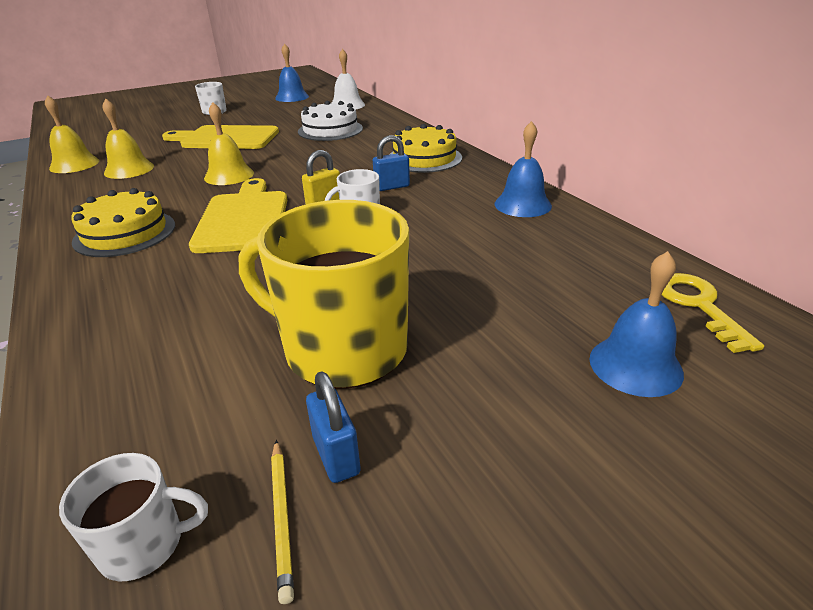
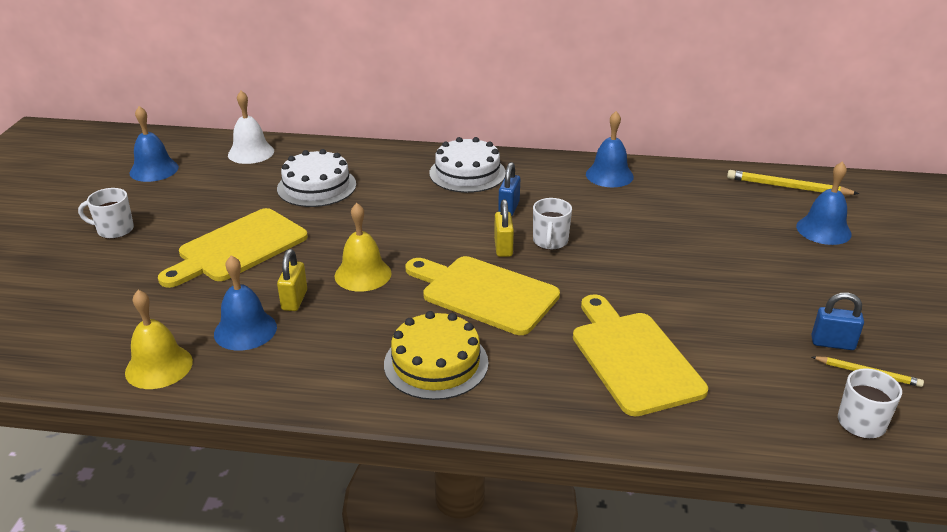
camera: 55 degrees left, 0 degrees up
(129, 169) = (245, 330): yellow bell -> blue bell
(176, 169) = (294, 300): none -> yellow padlock
(190, 314) = (633, 358): none -> yellow cutting board
(342, 349) = (734, 310): yellow mug -> none
(424, 158) = (467, 173): yellow cake -> white cake
(698, 305) = (787, 187): yellow key -> yellow pencil

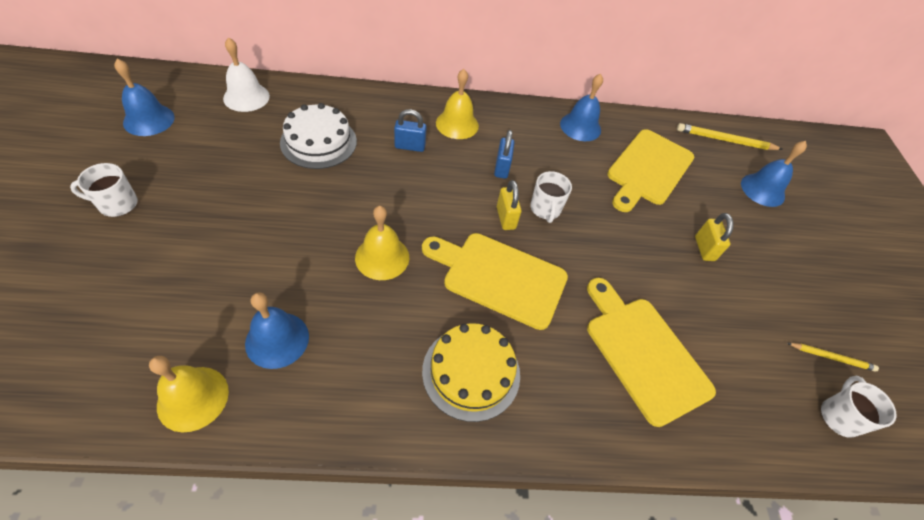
camera: 15 degrees left, 20 degrees up
(238, 248) = (253, 225): yellow cutting board -> yellow cutting board (648, 169)
(294, 300) = (321, 295): yellow padlock -> yellow padlock (704, 248)
(467, 173) = (457, 124): white cake -> yellow bell
(832, 343) = (797, 323): blue padlock -> blue padlock (410, 146)

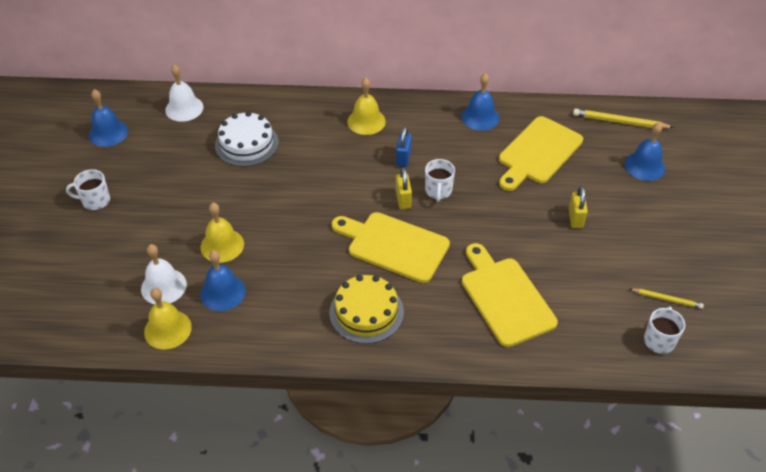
camera: 10 degrees right, 5 degrees down
(195, 329) = (163, 286): none -> white bell
(382, 257) = (300, 233): yellow bell -> yellow bell (222, 245)
(410, 146) = (324, 143): blue padlock -> none

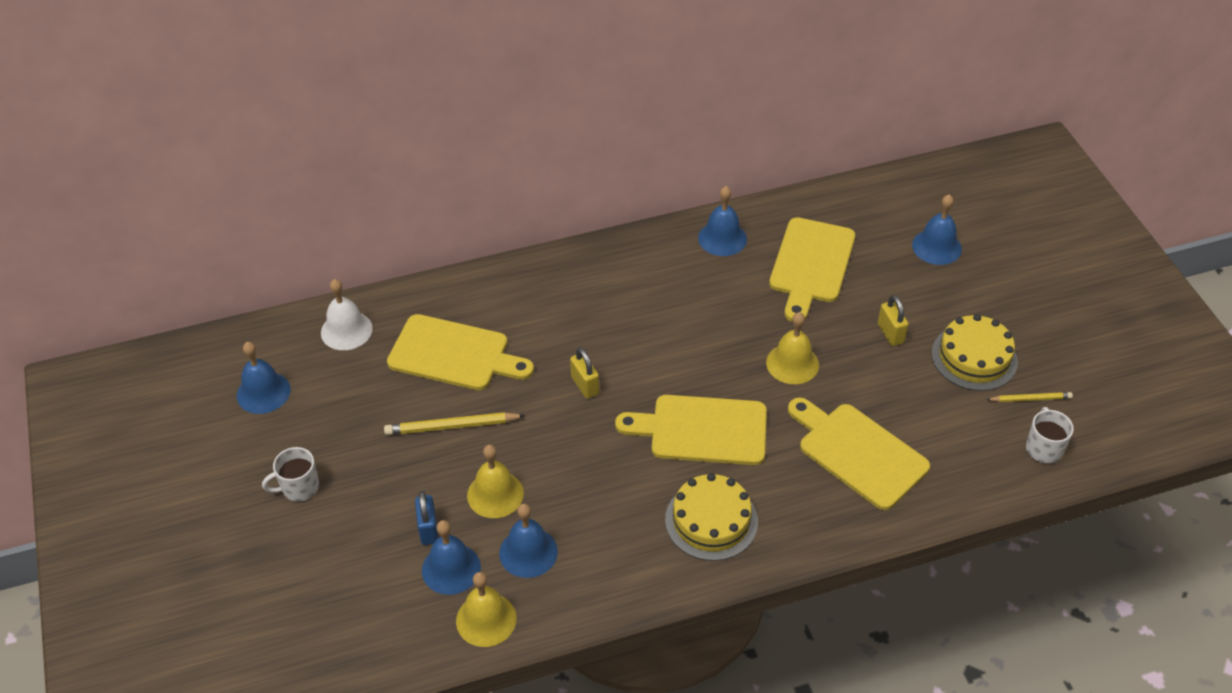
camera: 20 degrees left, 0 degrees up
(163, 286) = (451, 568): white bell -> blue bell
(246, 143) = (454, 354): white cake -> yellow cutting board
(366, 121) = (588, 282): yellow bell -> yellow bell (792, 363)
(403, 158) = (657, 317): blue padlock -> blue padlock (428, 529)
(403, 199) = (684, 370): yellow padlock -> yellow padlock (585, 385)
(438, 191) = (719, 346): white mug -> none
(619, 122) = (884, 199): yellow pencil -> yellow pencil (452, 426)
(635, 254) = (974, 357): none -> yellow cake

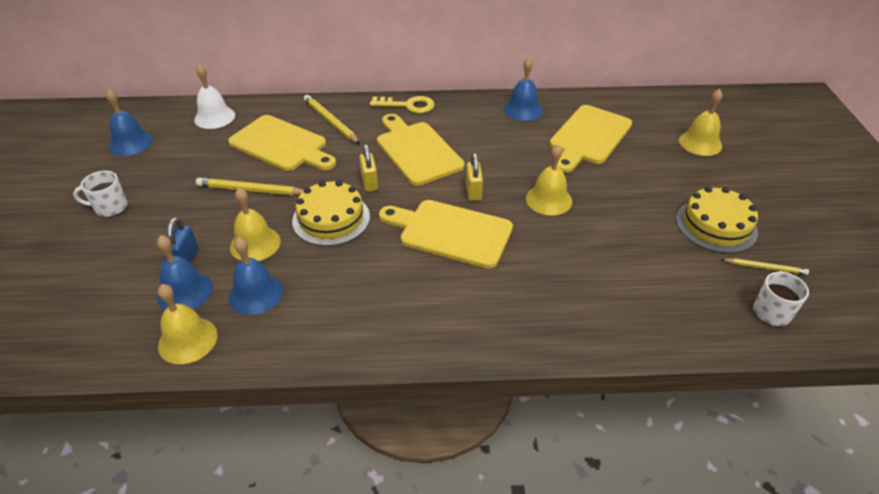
camera: 15 degrees right, 5 degrees down
(496, 306) = (330, 121): none -> yellow pencil
(581, 261) = (408, 105): none -> yellow key
(711, 520) = (428, 304): yellow cake -> yellow cake (331, 218)
(858, 453) = (585, 278): yellow cutting board -> yellow cutting board (417, 151)
(890, 333) = (643, 194): yellow padlock -> yellow padlock (473, 192)
(936, 247) = (700, 143): blue bell -> yellow bell

